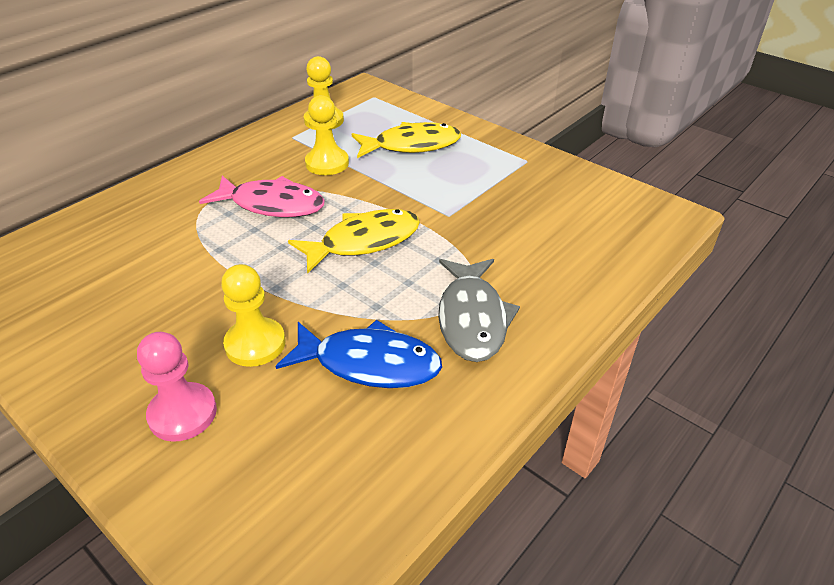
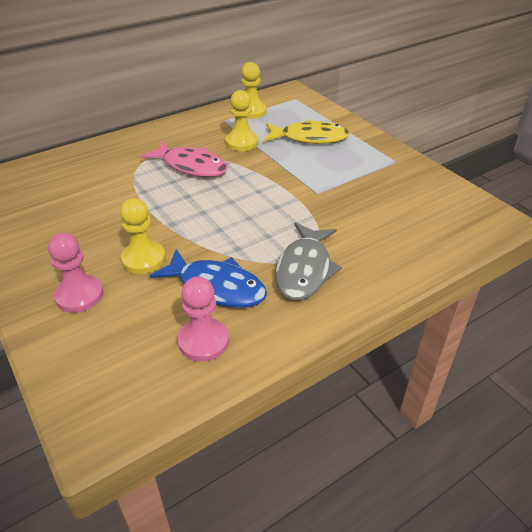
camera: 15 degrees right, 0 degrees up
(364, 242) = (246, 202): yellow fish -> none
(380, 441) = (203, 341): none -> pink pawn

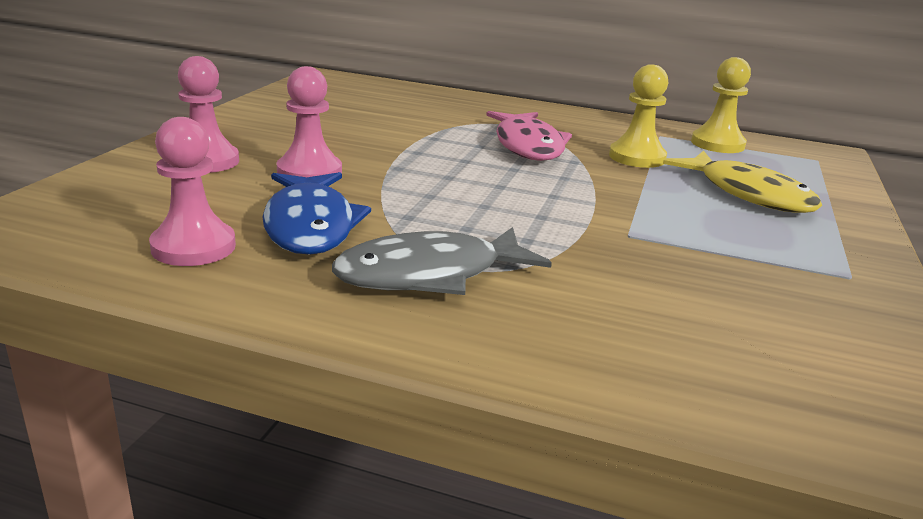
camera: 50 degrees right, 15 degrees down
(143, 259) = (309, 172): yellow pawn -> pink pawn

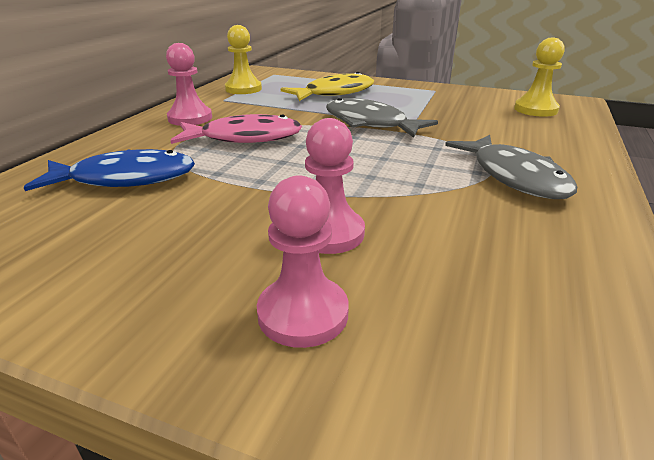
camera: 85 degrees left, 5 degrees up
(193, 247) = (554, 282): pink pawn -> pink pawn (190, 118)
(310, 226) = (464, 224): blue fish -> blue fish (126, 179)
(611, 207) = (369, 123): none -> grey fish
(637, 157) = (272, 109): yellow pawn -> yellow pawn (535, 109)

